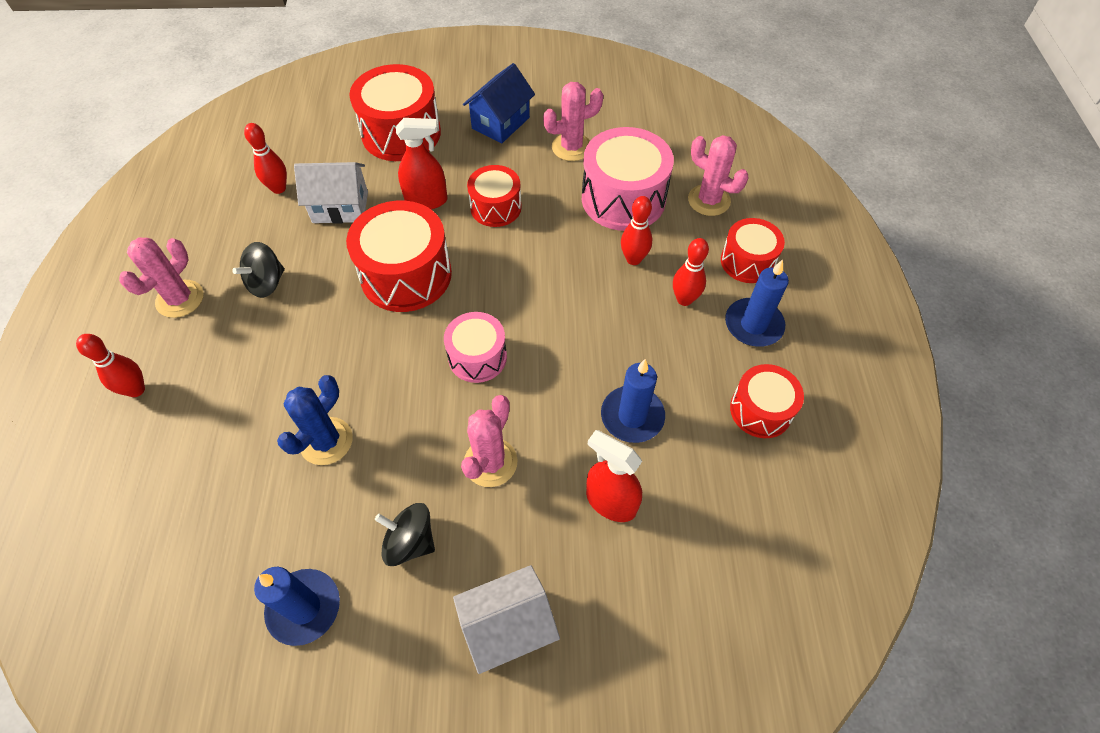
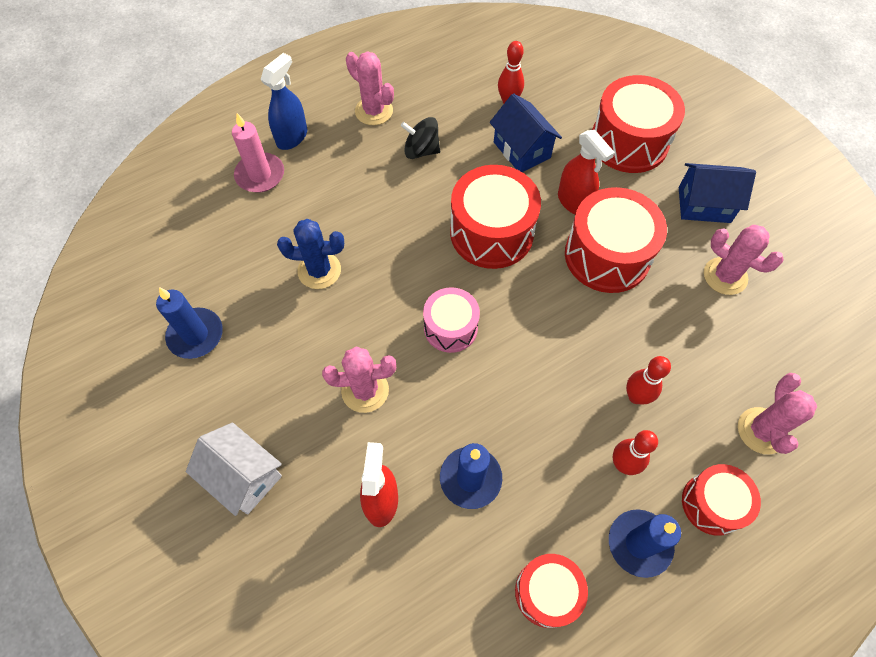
camera: 60 degrees right, 5 degrees up
(136, 390) = (292, 137): red bowling pin -> blue spray bottle
(155, 445) = (260, 175): none -> pink candle
(180, 299) = (374, 111): pink cactus -> pink cactus turned 45 degrees clockwise
(340, 207) = (522, 150): white house -> blue house
(410, 542) = (273, 372): black spinning top -> none
(496, 207) = (607, 255): red drum -> red drum, size x1.66
(623, 198) = (700, 352): pink drum -> none

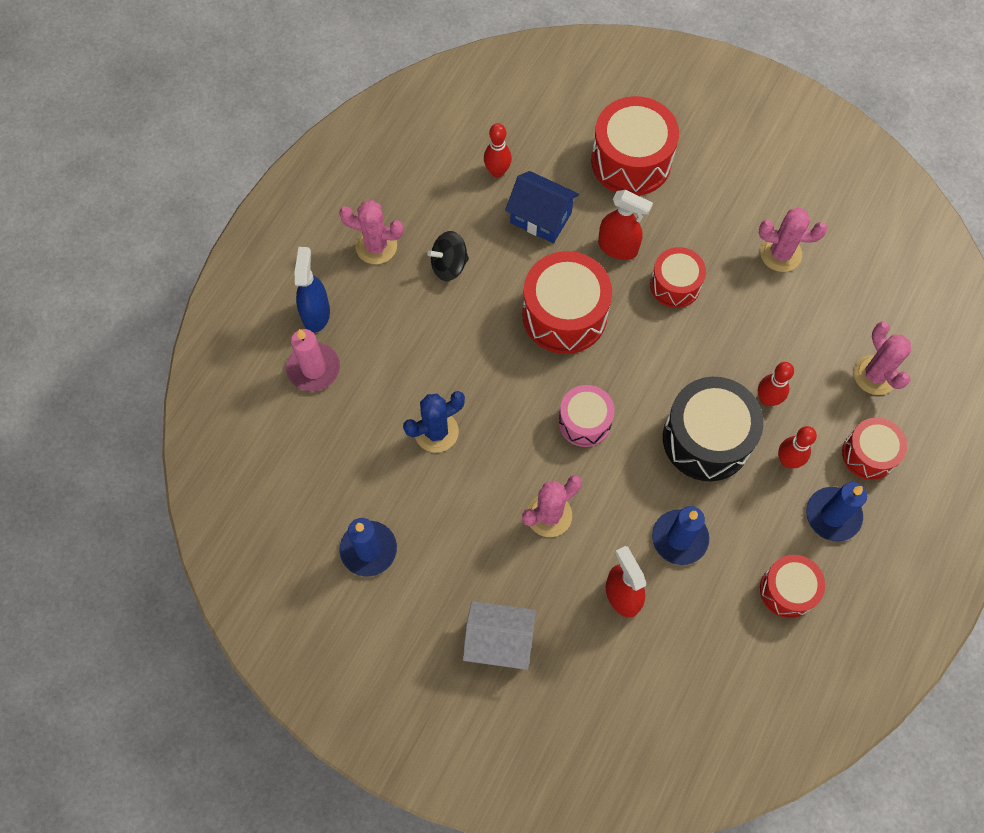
camera: 30 degrees left, 5 degrees up
(554, 401) = (706, 439): none -> black drum
(607, 255) = (675, 285): red drum -> red drum, size x0.60
(704, 205) = (729, 193): blue house -> none

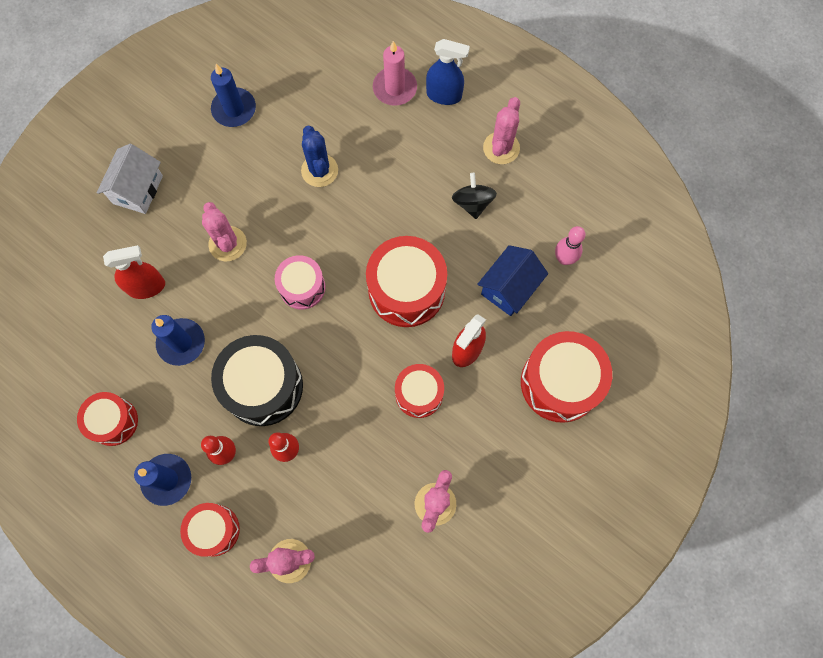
camera: 100 degrees right, 5 degrees up
(497, 171) = (564, 259): red bowling pin -> pink bowling pin

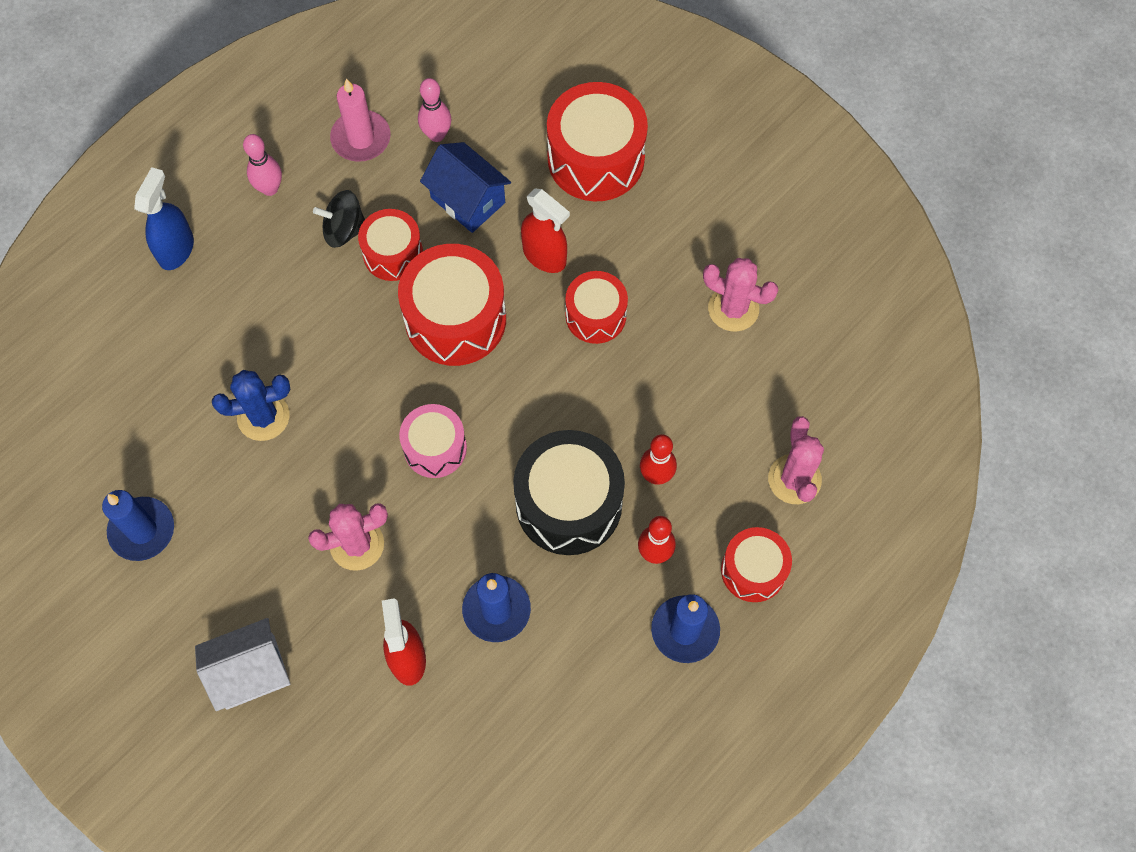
camera: 85 degrees left, 5 degrees down
(113, 421) = (600, 703): red drum -> red drum (393, 254)
(138, 189) = (250, 672): white house -> white house turned 45 degrees counterclockwise
(395, 88) = (152, 311): pink candle -> pink candle (361, 138)
(501, 148) = (270, 188): pink cactus -> pink bowling pin

